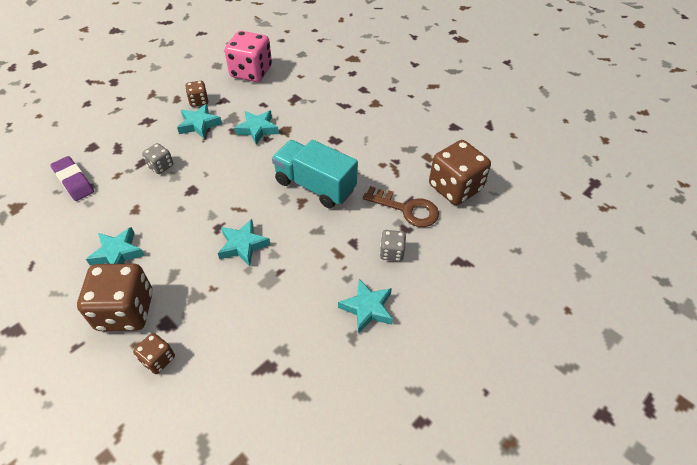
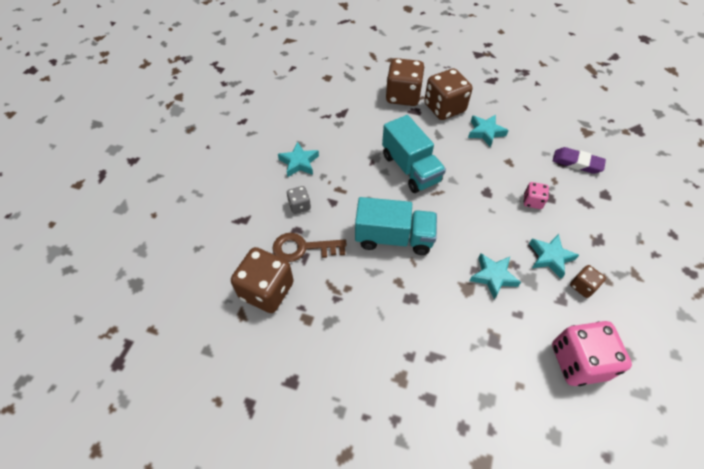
camera: 155 degrees right, 5 degrees up
(158, 359) = (403, 96): brown dice -> brown dice, size x2.01
(160, 166) = (532, 201): grey dice -> pink dice
(243, 245) = (410, 168): turquoise star -> turquoise truck

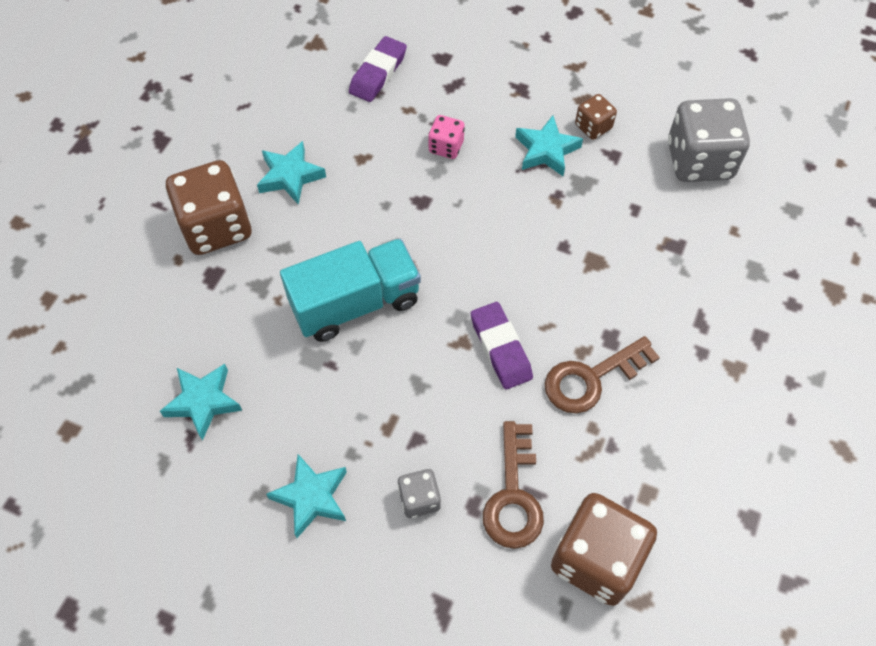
camera: 85 degrees left, 5 degrees up
(380, 287) = (591, 378): none -> brown key
(394, 238) = (500, 348): turquoise truck -> purple eraser
(403, 96) = (166, 290): brown dice -> none
(493, 277) = (576, 225): turquoise star -> turquoise star (203, 402)
(578, 361) = (699, 161): pink dice -> grey dice

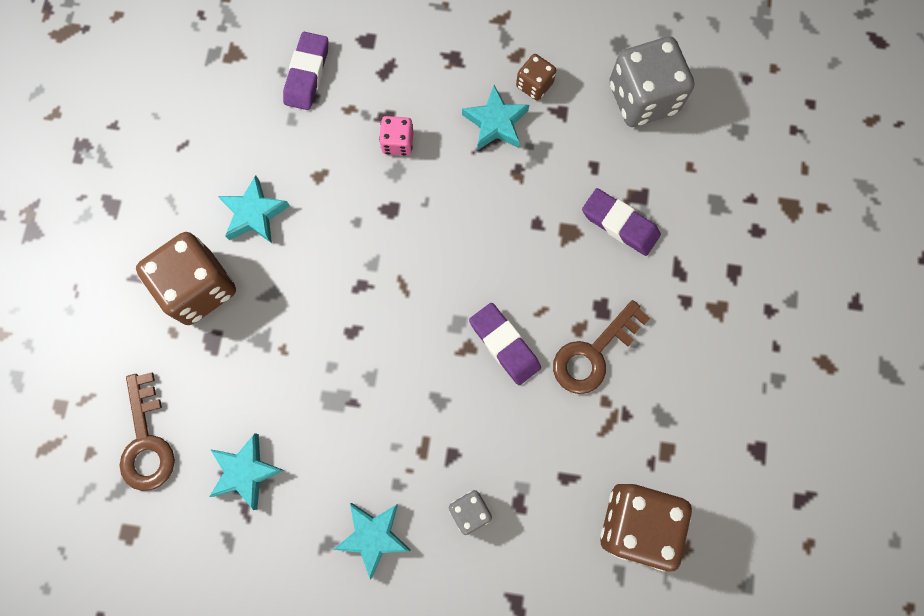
camera: 15 degrees left, 15 degrees up
(355, 303) = (357, 334): turquoise truck -> none
(513, 495) = (551, 485): brown key -> brown key (146, 441)
(649, 265) = (620, 224): none -> purple eraser

